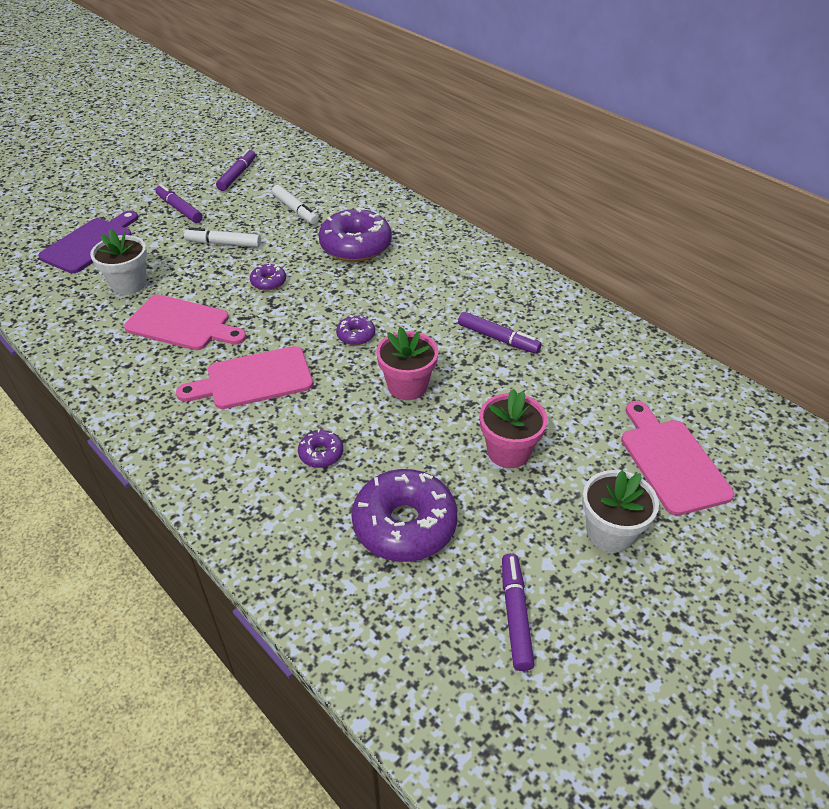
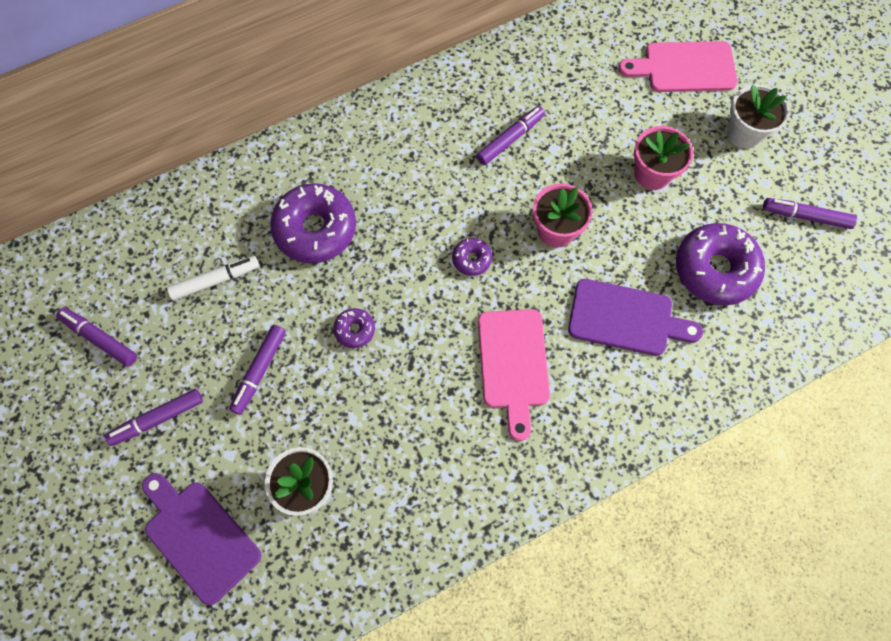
camera: 75 degrees left, 25 degrees up
(182, 324) = (404, 429): pink cutting board -> none
(224, 244) = (260, 371): white marker -> purple marker
(321, 454) = (626, 319): purple donut -> purple cutting board

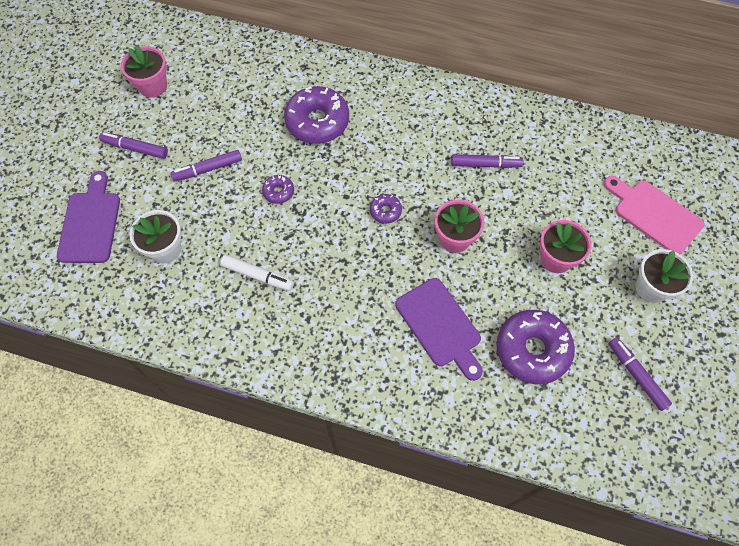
camera: 45 degrees right, 5 degrees down
(100, 339) = (153, 86): purple marker -> pink flower pot
(215, 280) = (237, 104): white marker -> white marker (257, 275)
(513, 364) = (343, 289): pink cutting board -> none

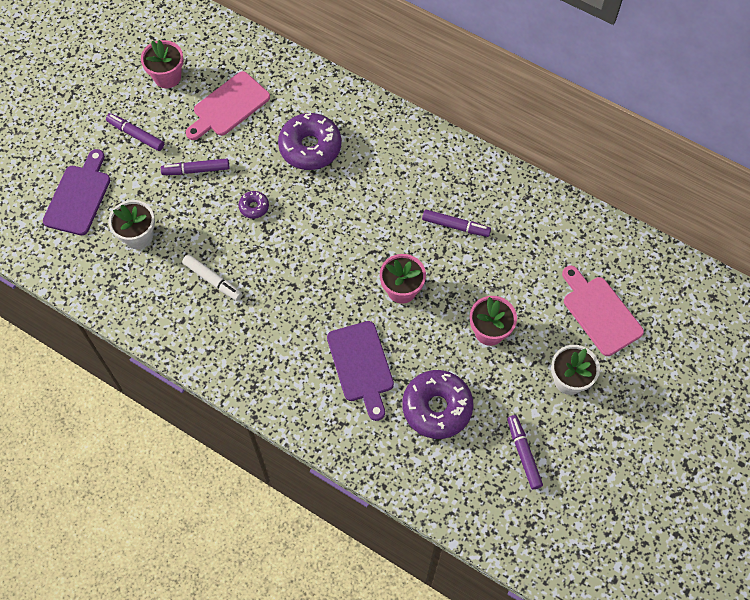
camera: 15 degrees right, 0 degrees up
(223, 101) = (228, 106): none -> pink cutting board
(385, 211) = (346, 249): purple donut -> none

